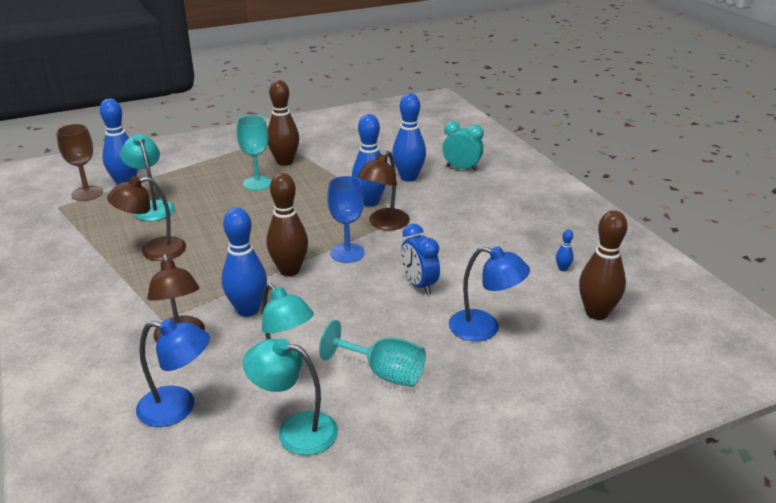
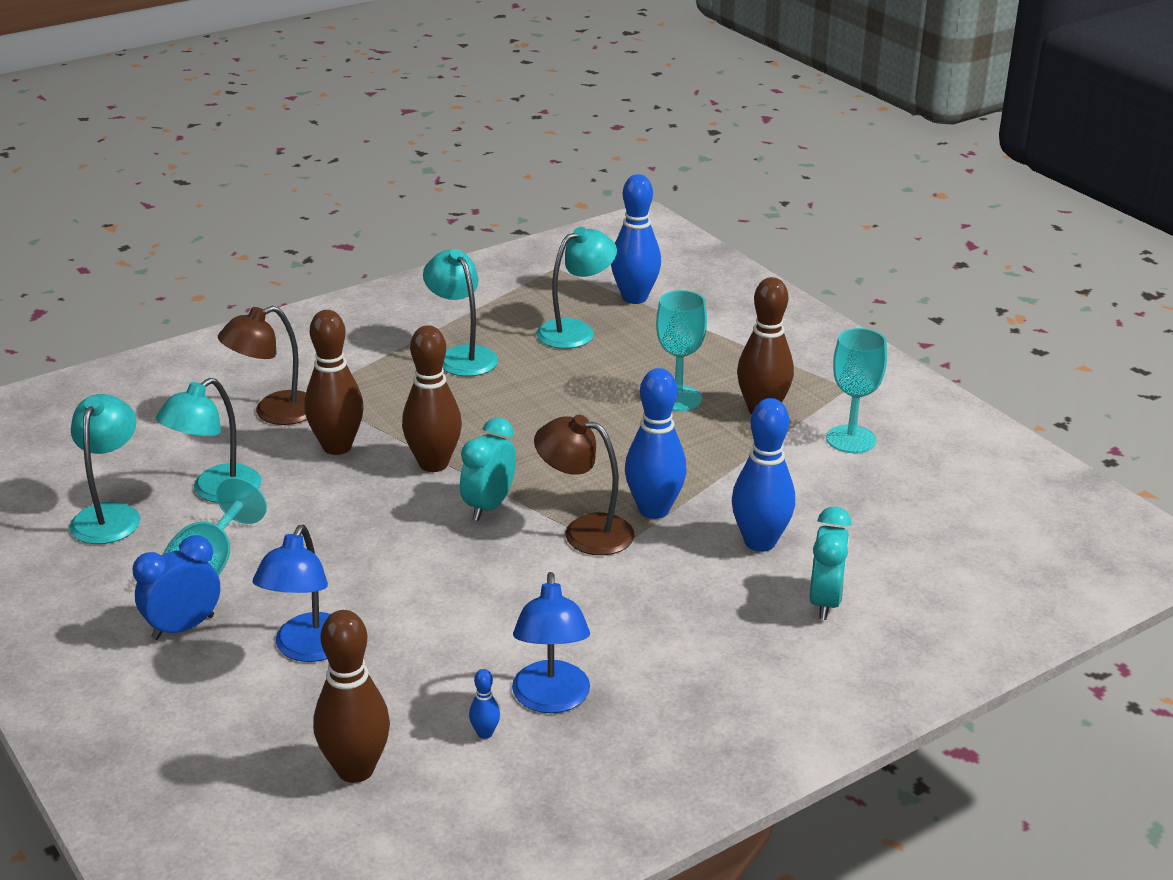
camera: 80 degrees right, 0 degrees up
(87, 193) = (597, 278): brown goblet -> none
(154, 251) = (462, 356): brown lamp -> turquoise lamp
(178, 408) = (154, 435): blue lamp -> blue lamp (551, 700)
(248, 310) = (337, 447): blue bowling pin -> brown bowling pin
(324, 144) = (851, 439): none -> turquoise goblet
(347, 253) = (489, 506): blue goblet -> turquoise clock
(419, 285) = (413, 580): blue clock -> blue clock (183, 627)

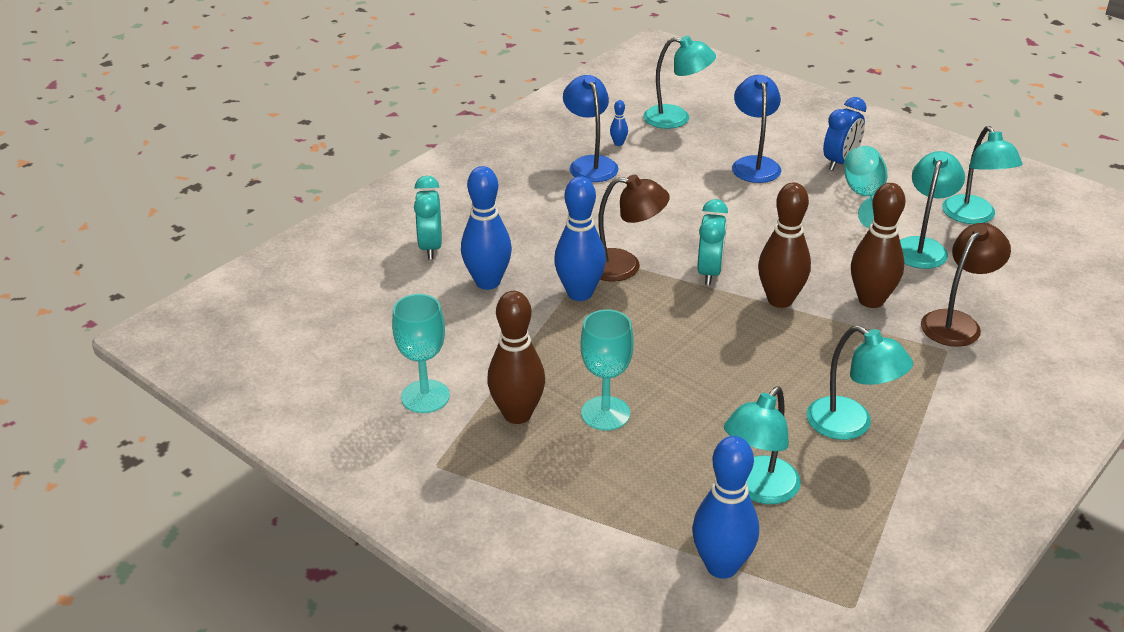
camera: 165 degrees right, 5 degrees up
(355, 770) = (676, 118): brown bowling pin -> turquoise lamp

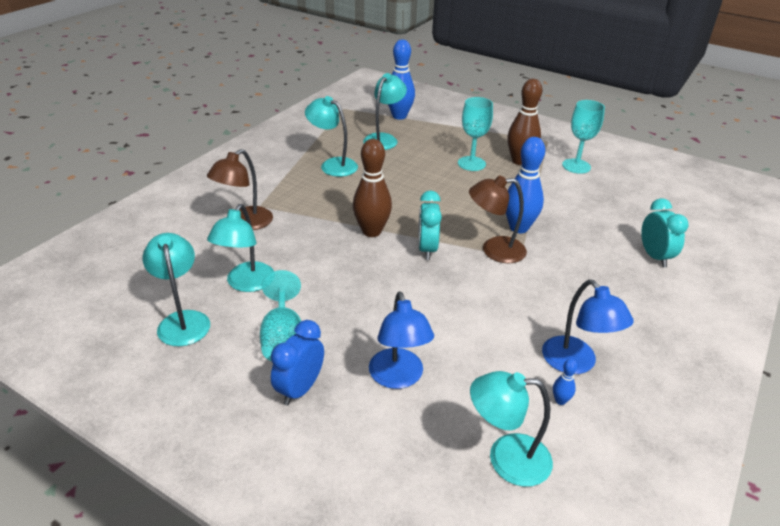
camera: 170 degrees right, 0 degrees up
(488, 282) = (589, 232): blue bowling pin -> none
(871, 300) = (303, 235): brown bowling pin -> none

